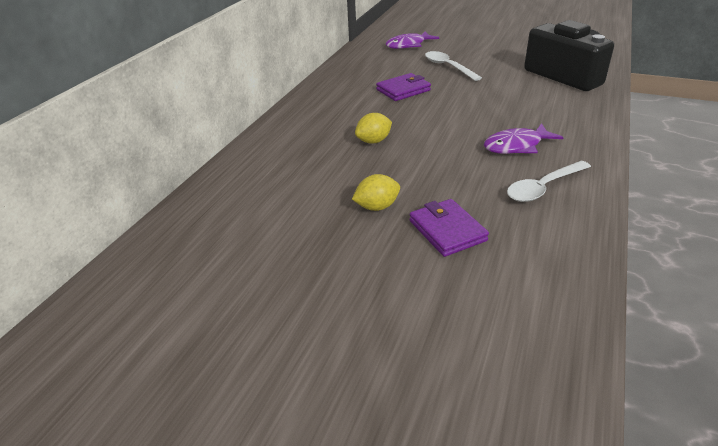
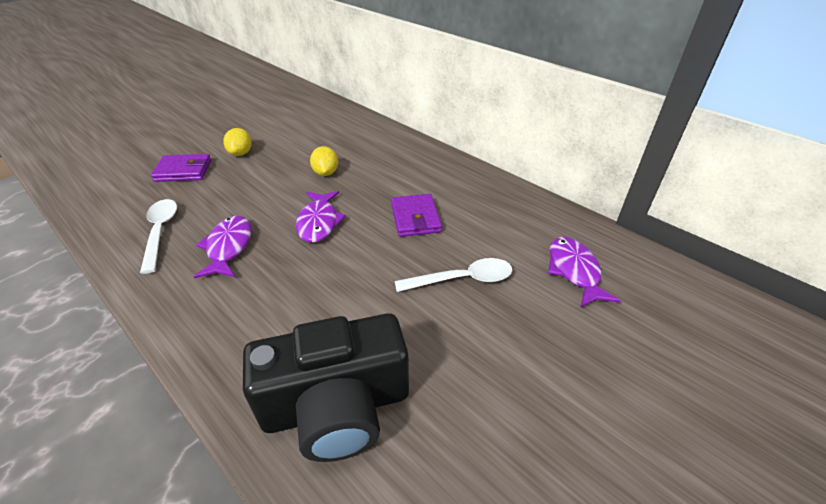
camera: 110 degrees right, 5 degrees up
(446, 121) = (319, 222): none -> purple fish

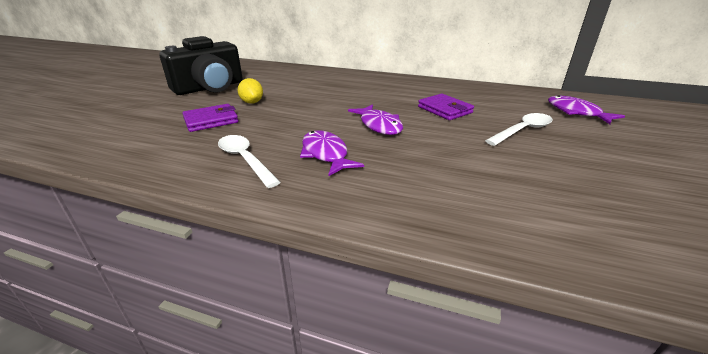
camera: 25 degrees left, 10 degrees down
(326, 173) = (342, 100): yellow lemon -> none
(337, 406) = (555, 215): black camera -> black camera (210, 88)

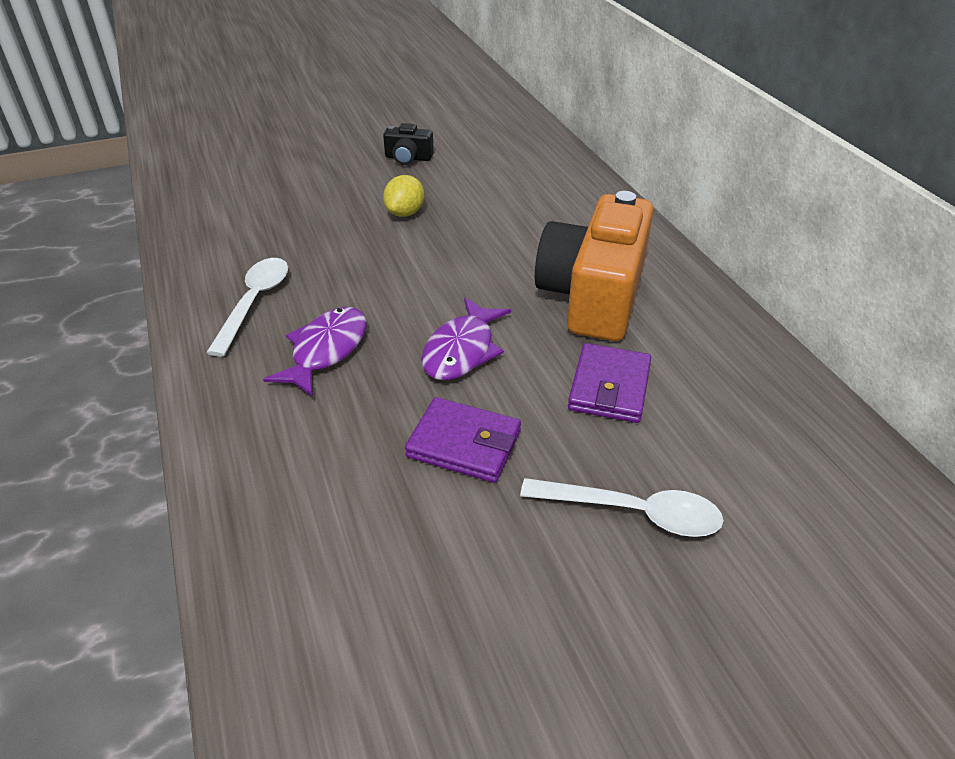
camera: 50 degrees right, 10 degrees up
(210, 88) = (408, 158): black camera -> black camera, size x0.43
(211, 121) = (320, 221): purple wallet -> purple wallet (464, 444)
(384, 93) = (593, 296): none -> orange camera
(576, 112) = (839, 567): purple fish -> none

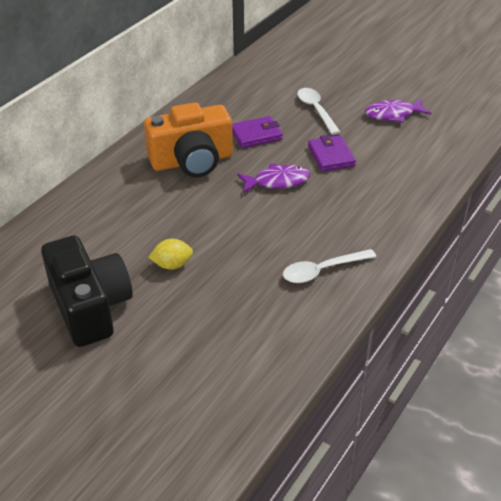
camera: 125 degrees left, 0 degrees up
(326, 351) = (326, 222): purple fish -> purple fish (393, 114)
(408, 158) = (90, 306): black camera -> black camera, size x2.32

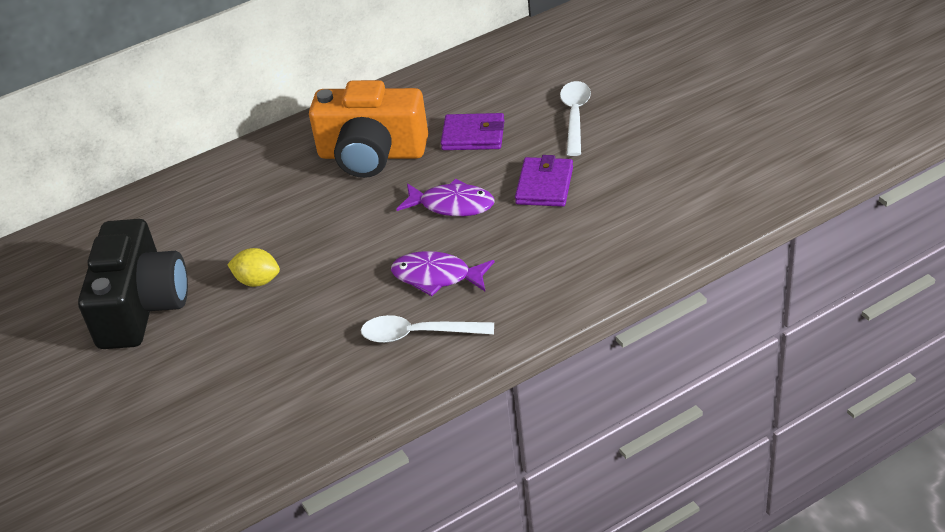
camera: 30 degrees right, 0 degrees up
(393, 114) = (674, 144): purple fish -> purple fish (437, 277)

